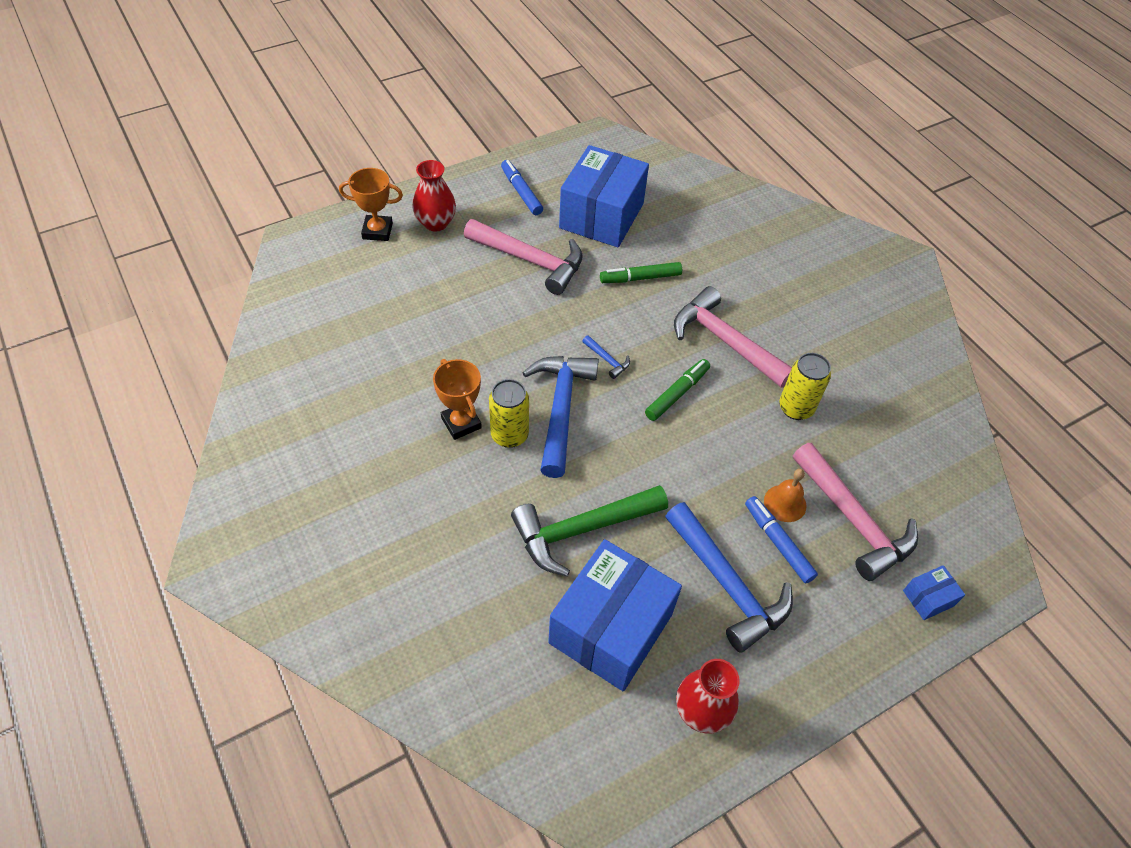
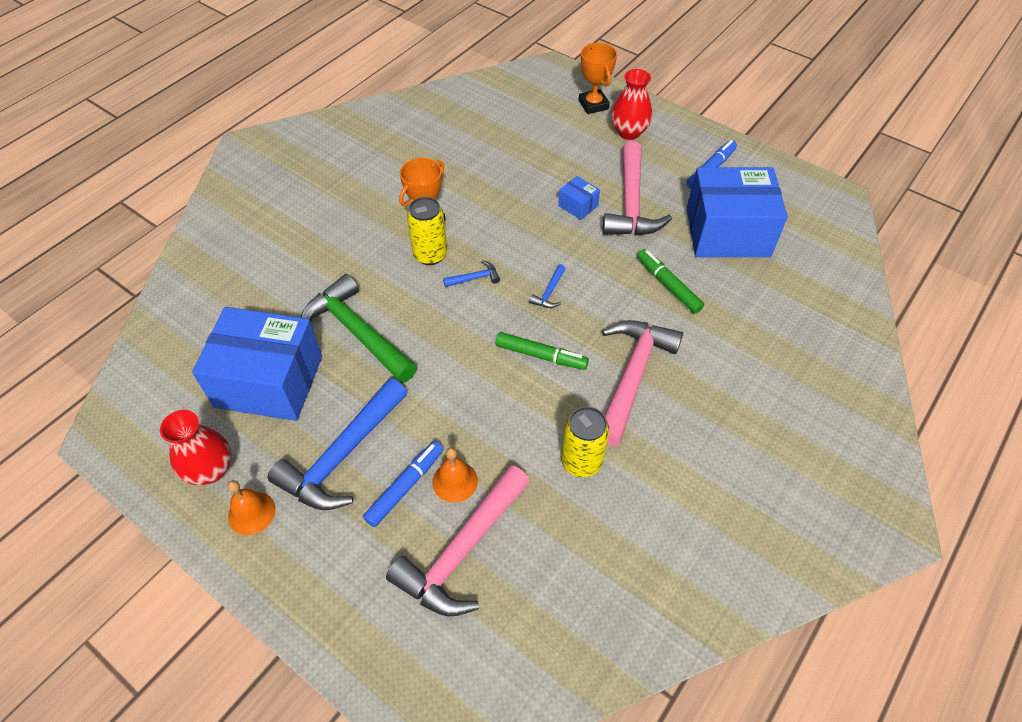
camera: 70 degrees right, 0 degrees up
(560, 409) = (475, 278): blue hammer -> blue hammer, size x0.41
(765, 681) = (251, 513): none -> orange bell
(928, 598) = (393, 649): blue box -> blue box (578, 206)

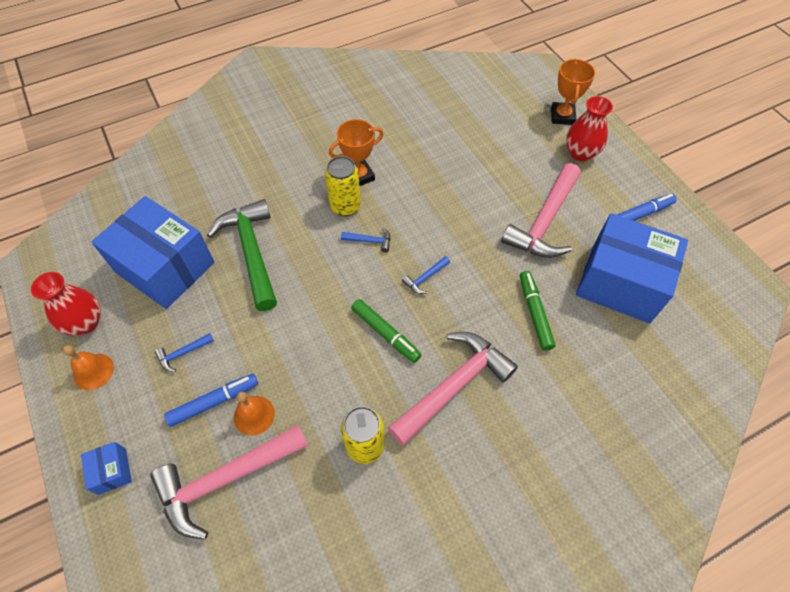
camera: 25 degrees right, 5 degrees up
(342, 455) = (183, 353): blue hammer -> blue hammer, size x0.41
(578, 206) = (495, 207): blue box -> blue box (112, 471)

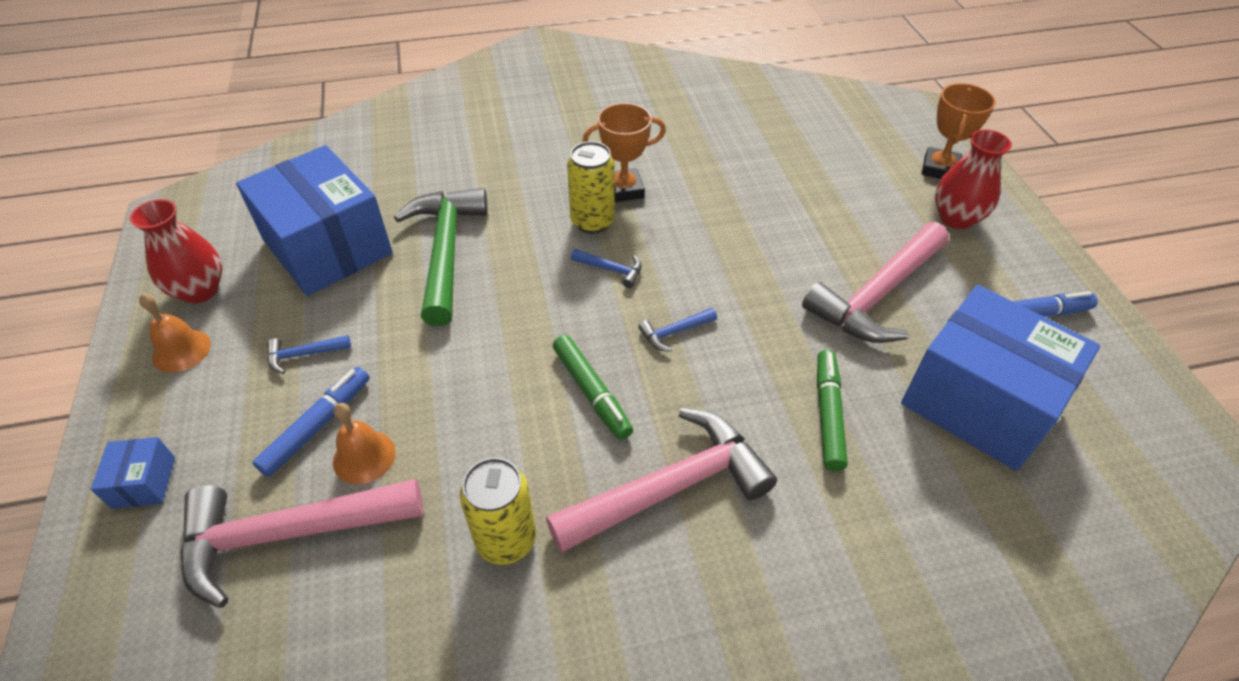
camera: 15 degrees right, 10 degrees down
(214, 402) = (317, 426): blue marker -> blue marker turned 45 degrees counterclockwise

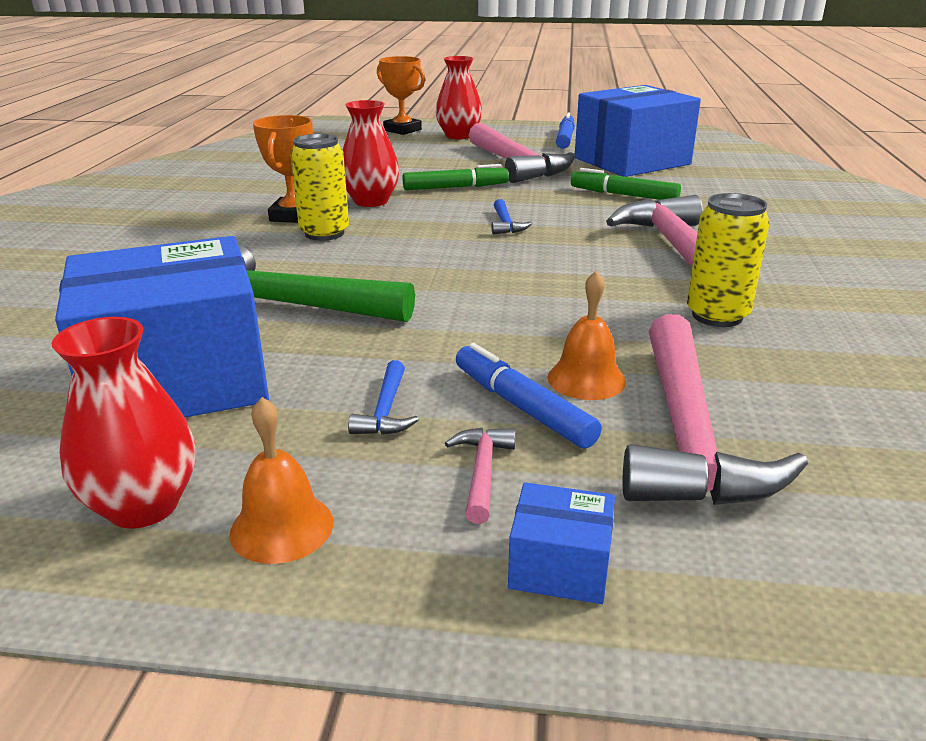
camera: 70 degrees left, 20 degrees down
(236, 423) = (482, 472): none -> pink hammer
(591, 392) = (556, 262): green marker -> green marker (455, 187)
(611, 269) = (403, 235): blue hammer -> none
(686, 222) = (371, 201): none -> red vase

